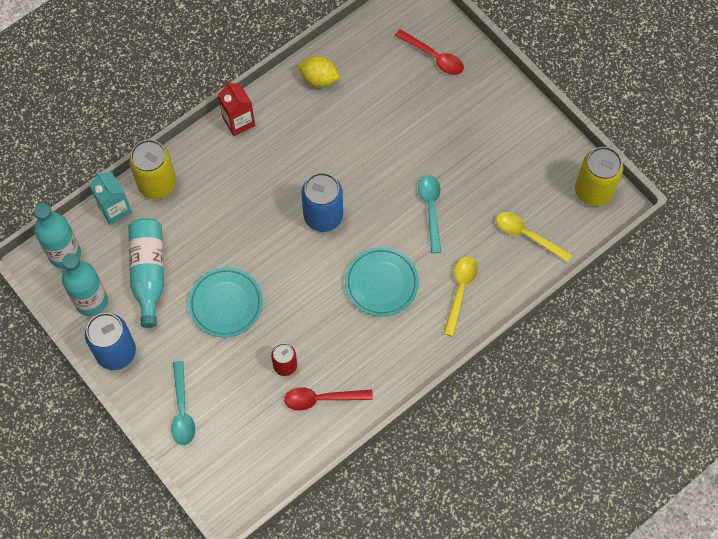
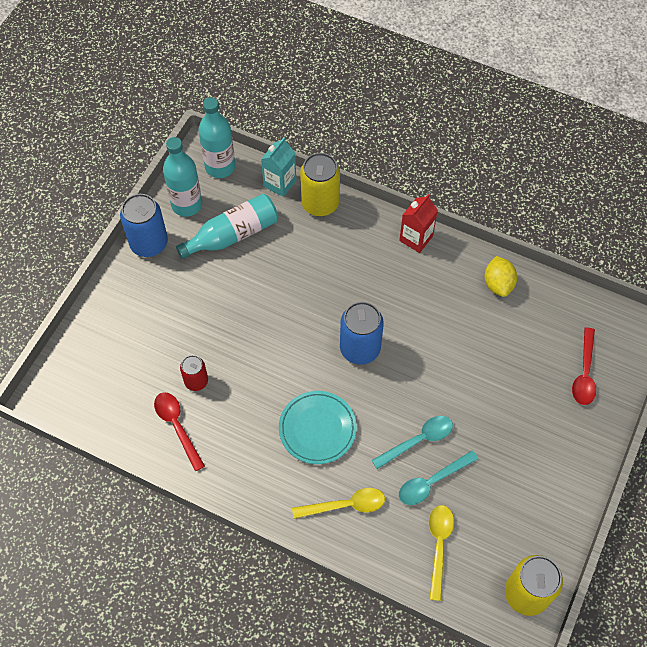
camera: 65 degrees right, 5 degrees down
(182, 410) = (118, 317): turquoise spoon -> turquoise spoon (432, 482)
(226, 304) = (233, 307): turquoise plate -> none

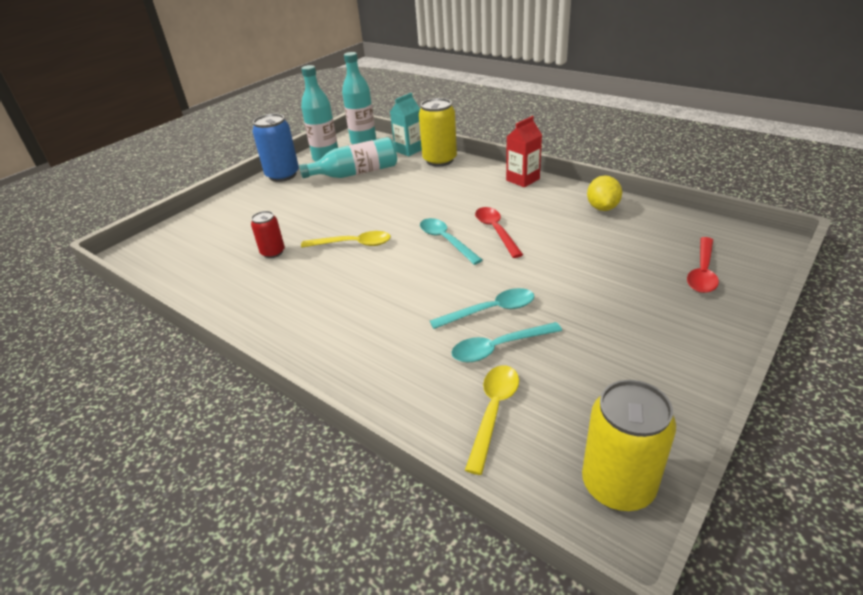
camera: 15 degrees right, 25 degrees down
(177, 426) = (235, 281): red spoon -> red spoon (496, 231)
(317, 429) = (378, 293): turquoise plate -> none
(345, 505) = (384, 359): yellow spoon -> yellow spoon (353, 244)
(360, 348) = (446, 241): blue can -> turquoise spoon

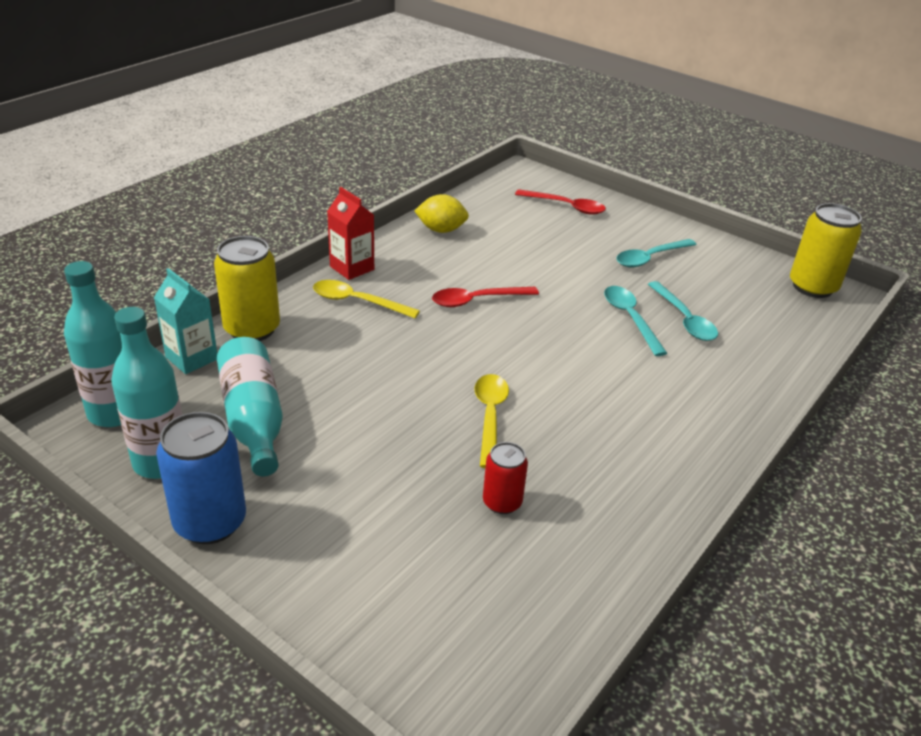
camera: 95 degrees left, 0 degrees up
(446, 241) = (493, 337): turquoise spoon -> turquoise spoon (650, 258)
(493, 412) = (764, 330): yellow spoon -> yellow spoon (357, 302)

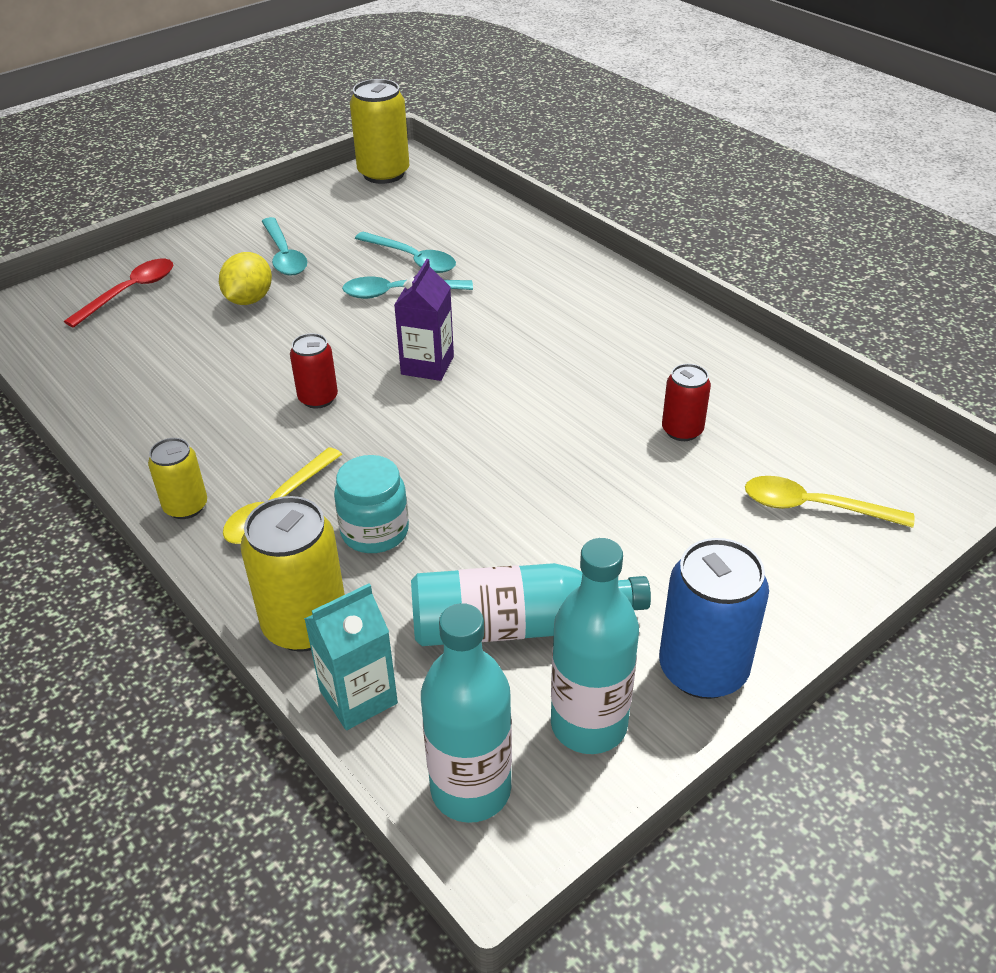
camera: 75 degrees left, 5 degrees up
(340, 345) = (375, 531): none -> turquoise jar
(352, 268) = (186, 506): red carton -> yellow can
(441, 230) = (127, 408): yellow lemon -> yellow lemon (249, 299)
(477, 300) = (318, 398): red spoon -> red can
(490, 417) = (548, 419): yellow spoon -> yellow spoon (814, 507)
(537, 345) = (427, 365): none -> purple carton
(684, 319) = (412, 259): turquoise spoon -> turquoise spoon turned 45 degrees clockwise

